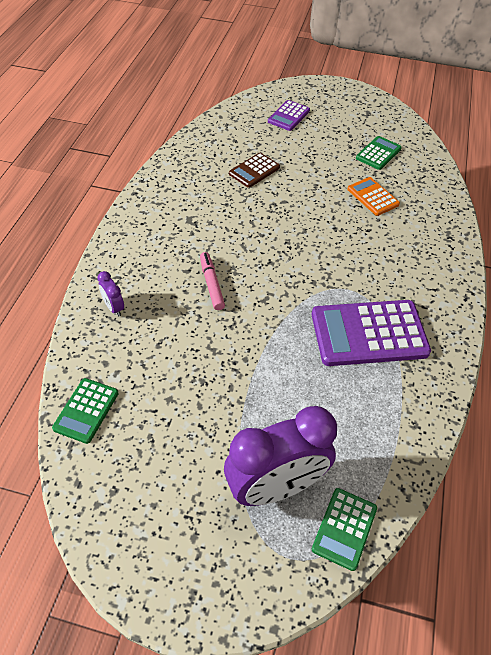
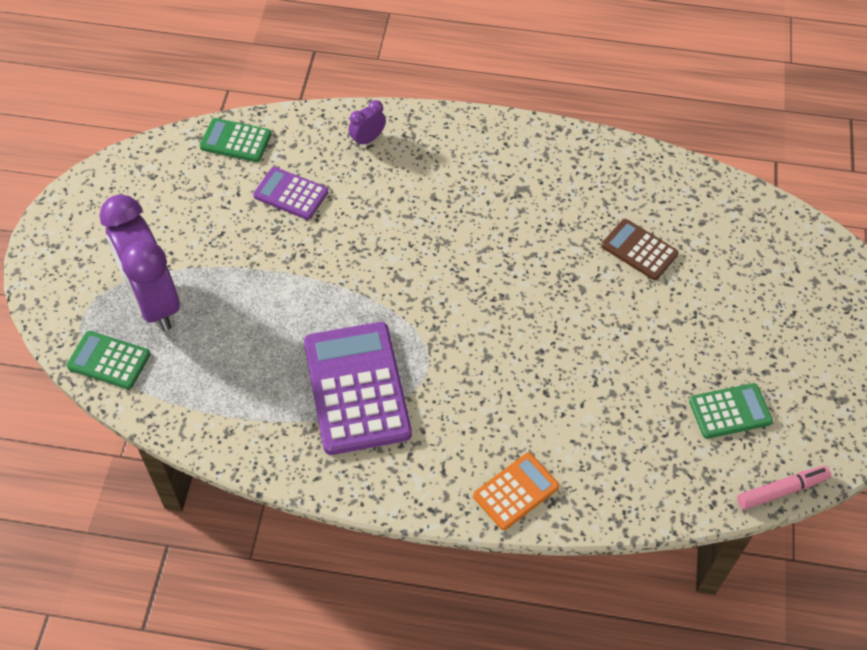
camera: 85 degrees right, 5 degrees up
(212, 284) = (415, 223): pink marker -> pink marker (781, 490)
(289, 116) = (788, 286): purple calculator -> purple calculator (291, 194)
(372, 197) = (619, 400): orange calculator -> orange calculator (516, 491)
(378, 153) = (730, 411): green calculator -> green calculator turned 45 degrees counterclockwise

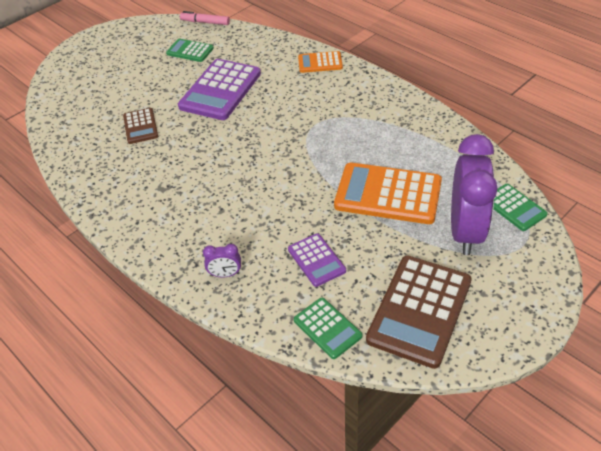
camera: 140 degrees left, 10 degrees down
(160, 195) = (420, 310): none -> brown calculator
(265, 306) = (388, 194): none -> orange calculator
(356, 388) = (364, 130): purple calculator -> purple calculator (220, 90)

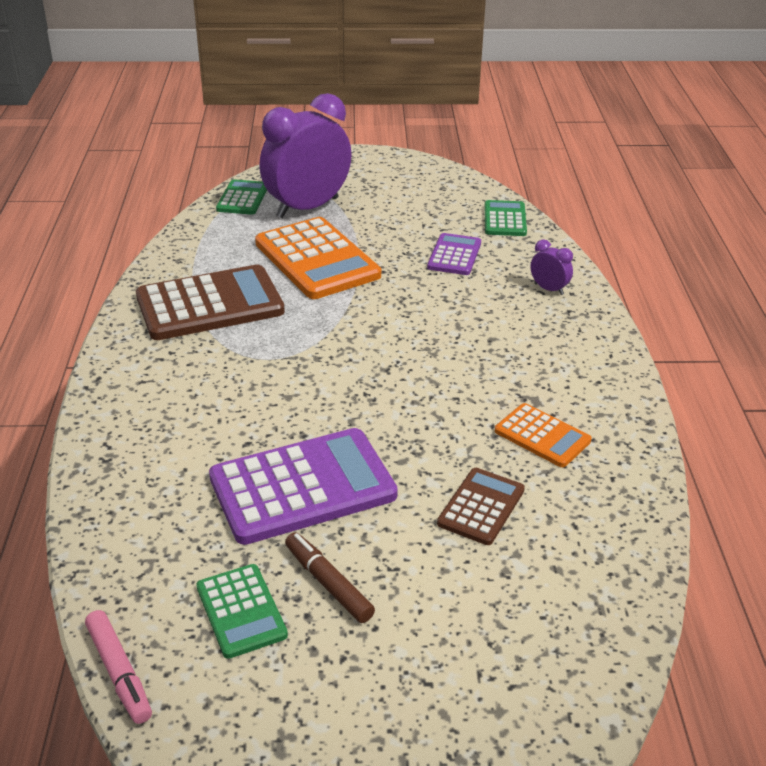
camera: 140 degrees left, 10 degrees down
(171, 72) = (328, 583): none -> brown marker
(320, 63) = (118, 431): orange calculator -> orange calculator (542, 436)
(420, 310) = (423, 194): brown calculator -> brown calculator (210, 304)

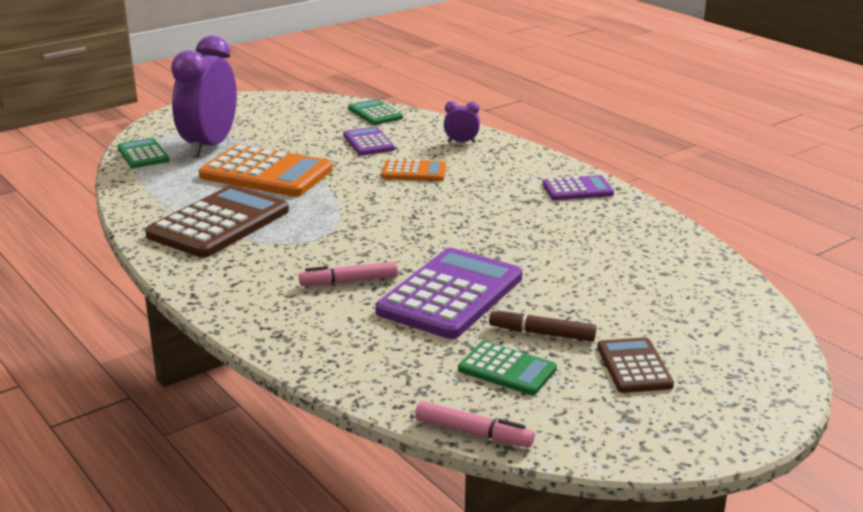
camera: 35 degrees left, 10 degrees down
(234, 425) = (349, 281): none -> pink marker
(481, 507) = (579, 262): brown calculator -> brown calculator (634, 366)
(542, 436) = (566, 216): orange calculator -> orange calculator (414, 172)
(599, 404) = (577, 189): none -> purple calculator

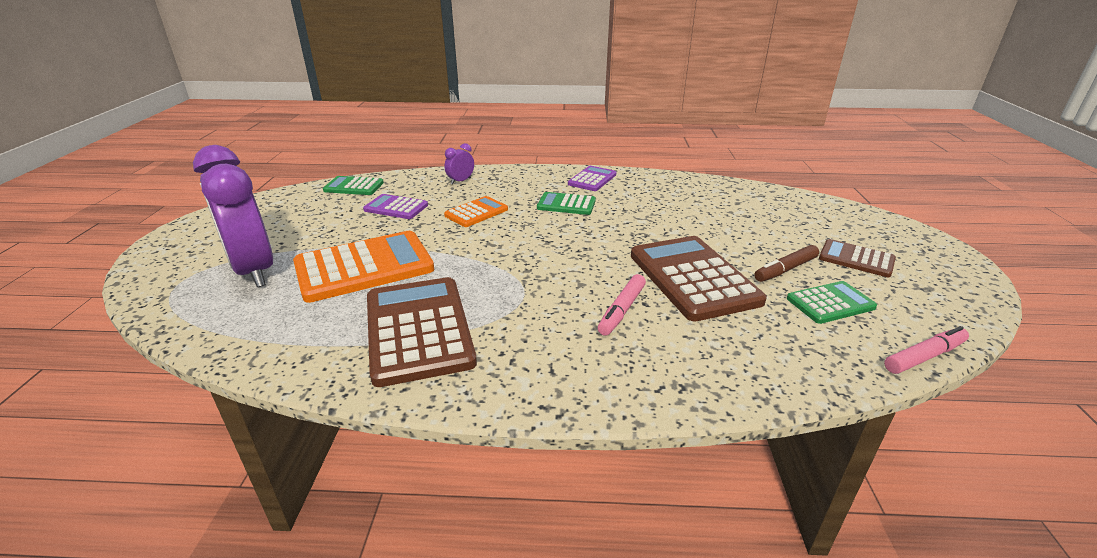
camera: 50 degrees left, 5 degrees up
(143, 154) = (190, 312): green calculator -> green calculator (566, 204)
(450, 295) = (693, 278): purple calculator -> brown calculator

